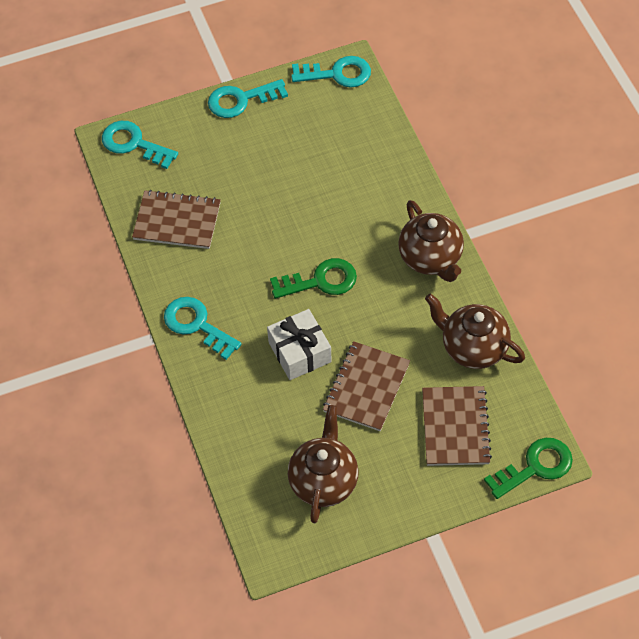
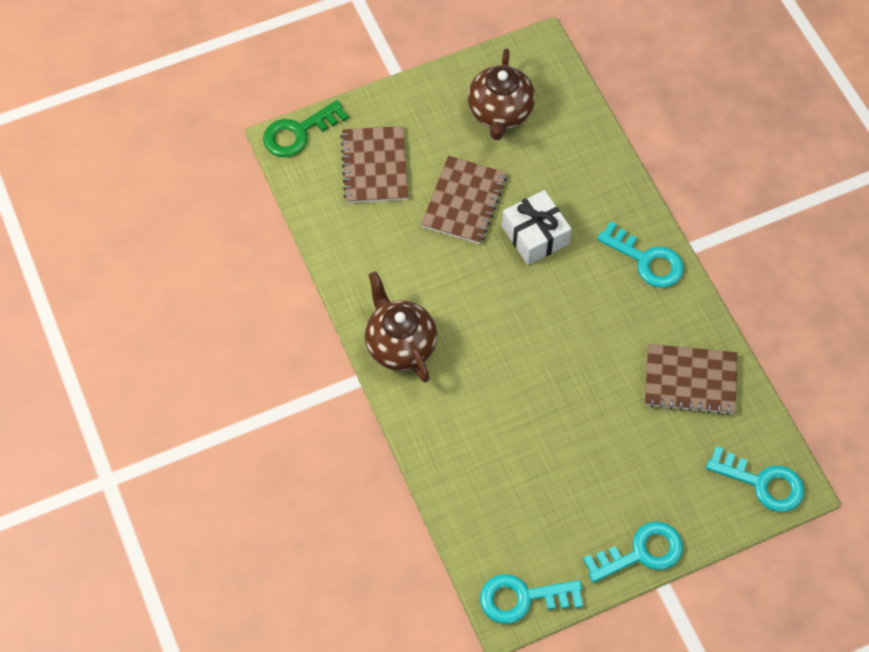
camera: 175 degrees right, 5 degrees up
(320, 281) = (520, 314): green key -> none
(473, 348) = (356, 246): brown teapot -> none

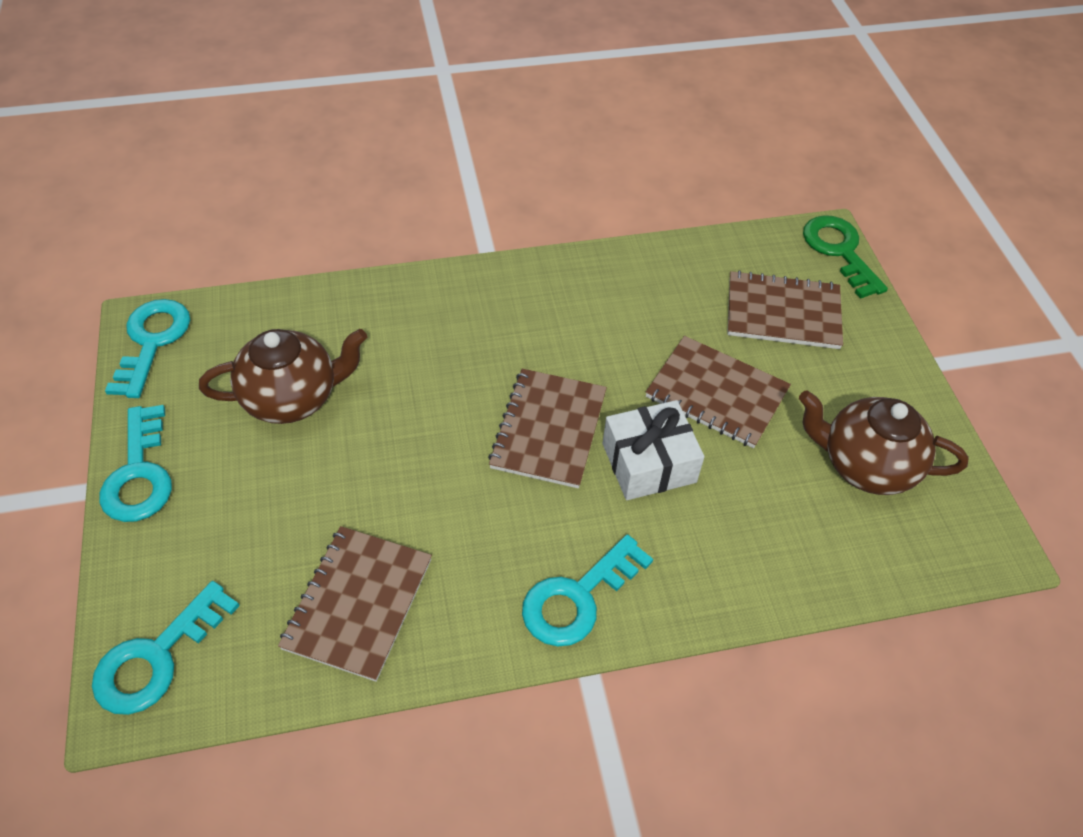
camera: 100 degrees right, 10 degrees down
(400, 345) = (519, 293): brown teapot -> brown teapot (292, 398)
(525, 300) = (548, 429): none -> brown notebook

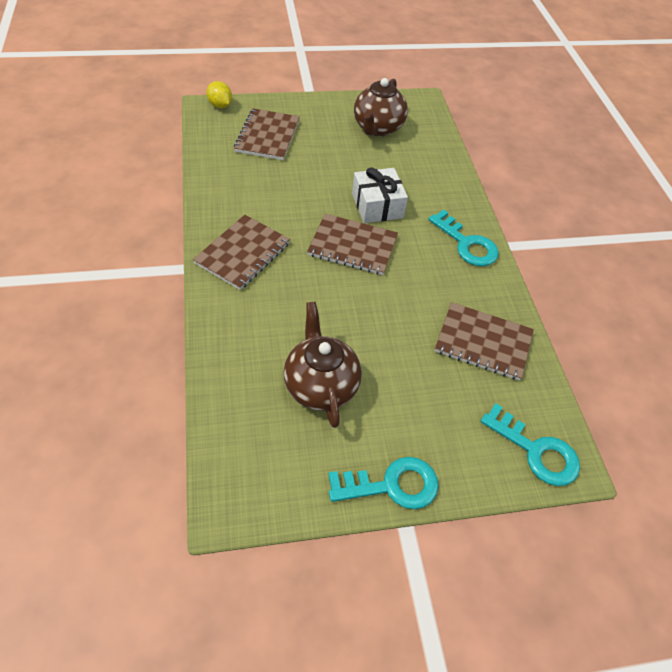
camera: 90 degrees left, 0 degrees up
(152, 341) = (251, 497): turquoise key -> none
(716, 394) = (328, 172): brown notebook -> brown notebook (243, 253)
(839, 251) = (220, 105): green key -> yellow lemon

